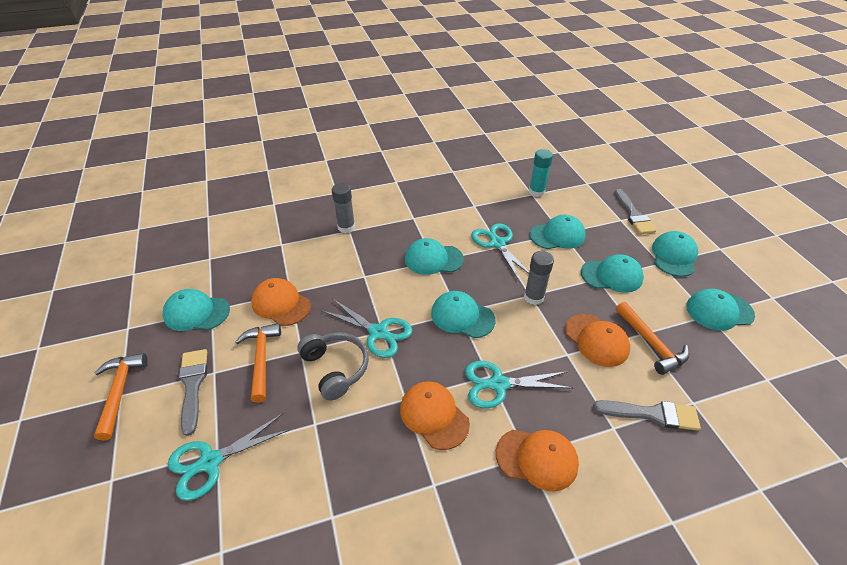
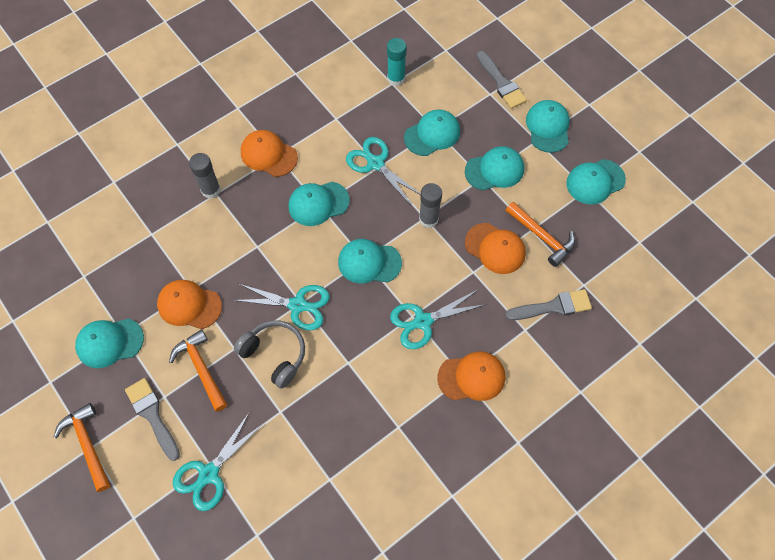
camera: 20 degrees left, 20 degrees up
(434, 416) = (378, 369): orange cap -> orange cap (268, 155)

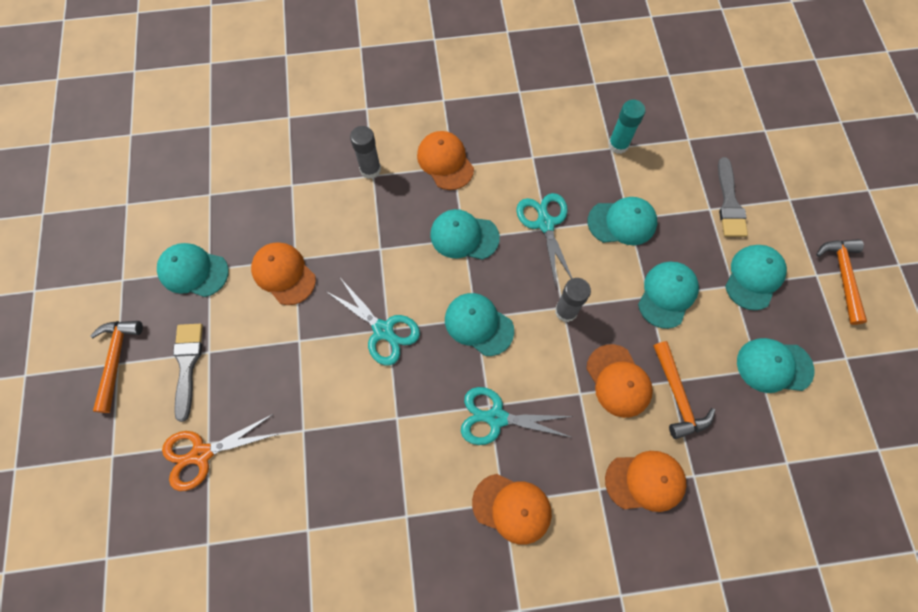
camera: 30 degrees right, 5 degrees up
(201, 368) = (257, 343): orange hammer -> orange hammer (842, 276)
(209, 474) = (202, 454): turquoise scissors -> orange scissors
(274, 355) = (332, 369): grey headphones -> none
(494, 170) = (667, 295): turquoise cap -> turquoise cap turned 75 degrees counterclockwise
(553, 306) = (645, 481): grey brush -> orange cap

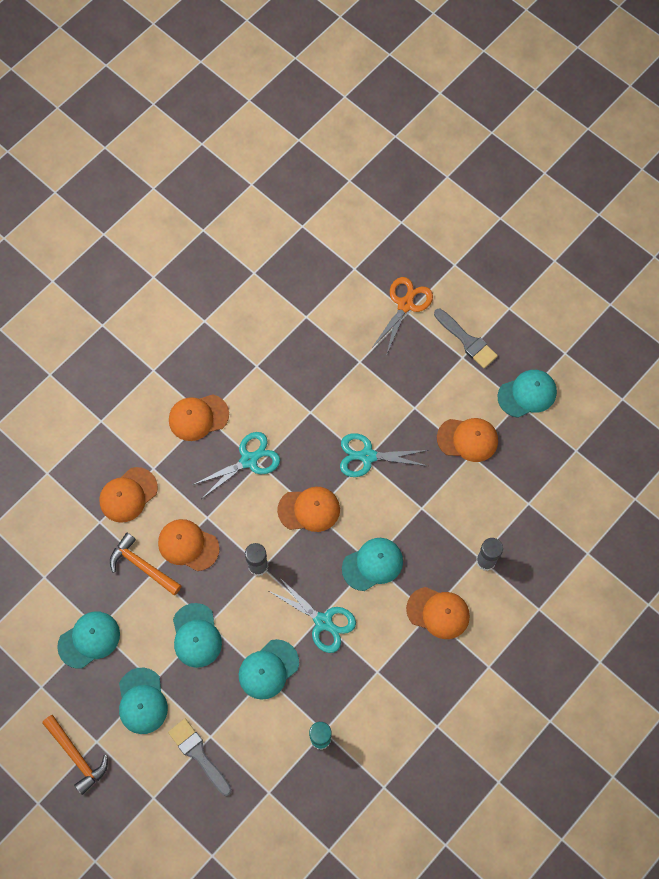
camera: 140 degrees right, 0 degrees up
(116, 359) = (512, 310): orange hammer -> none
(478, 324) = (309, 509): turquoise cap -> orange cap

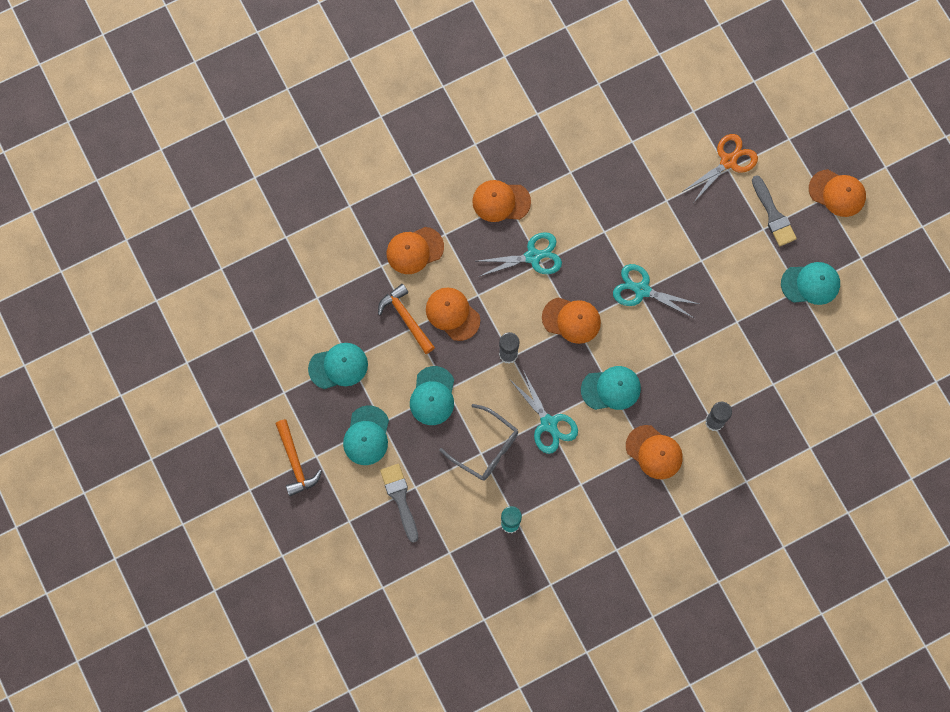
camera: 20 degrees right, 5 degrees up
(268, 669) = (485, 448): turquoise cap -> grey glasses
(467, 439) = (739, 306): orange cap -> orange cap (837, 193)

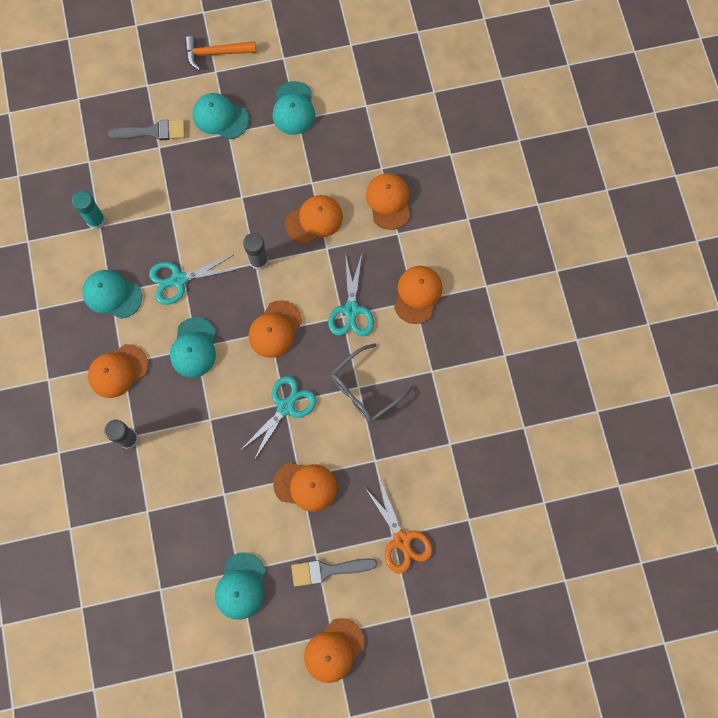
camera: 105 degrees right, 0 degrees up
(406, 318) = (323, 177): orange hammer -> none
(433, 396) = (239, 183): turquoise cap -> turquoise cap (112, 294)
(485, 448) = (174, 217): grey glasses -> grey glasses (365, 389)
(707, 253) = (305, 486): none -> orange cap

